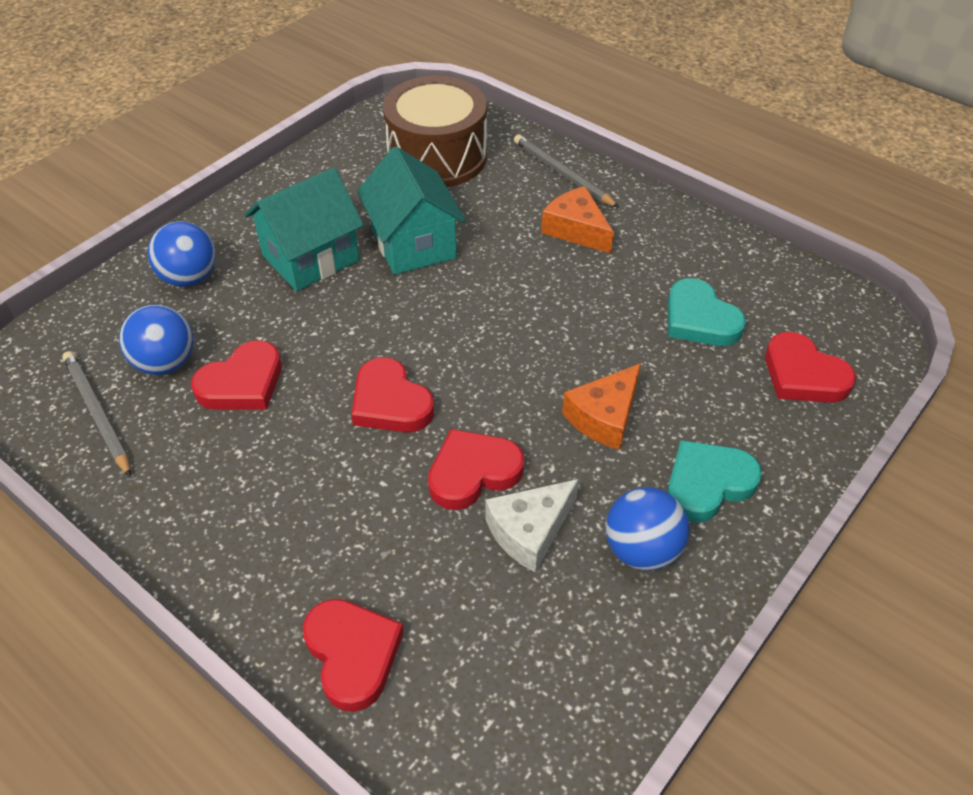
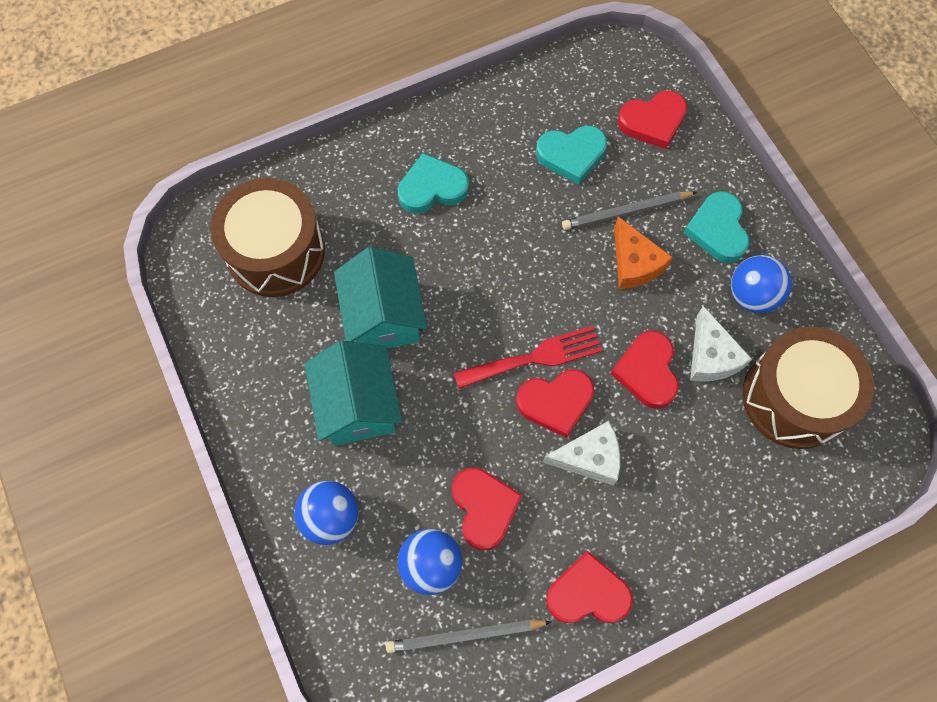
camera: 65 degrees left, 20 degrees up
(338, 453) = (589, 458): none -> white cheese
(352, 654) = (763, 506): red heart -> red heart (587, 593)
(413, 244) = (384, 317): turquoise house -> turquoise house turned 75 degrees clockwise
(434, 368) = (535, 357): none -> red fork
(524, 644) = (794, 398): none -> brown drum
(562, 174) = (356, 165): grey pencil -> grey pencil (626, 212)
(576, 229) = (432, 188): orange cheese -> turquoise heart

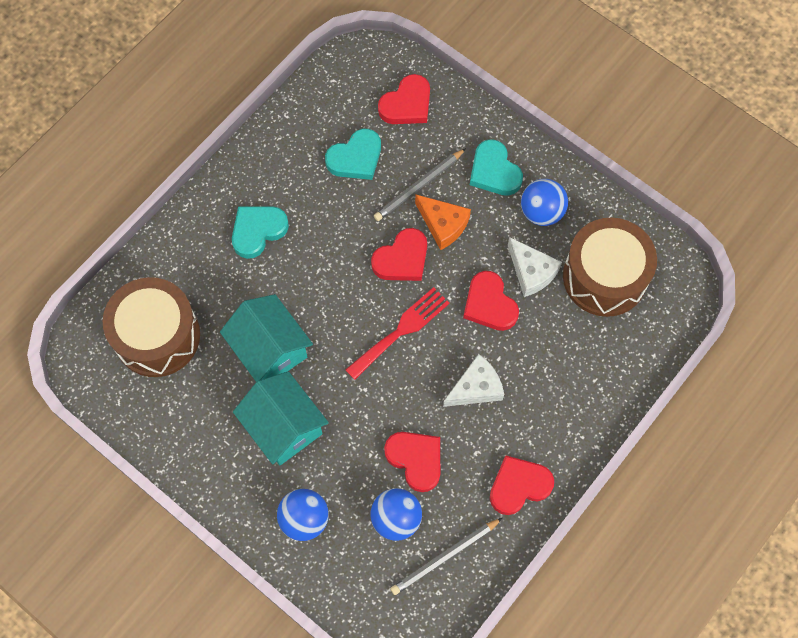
camera: 25 degrees left, 0 degrees up
(555, 402) = (432, 358): red heart -> red heart (402, 259)

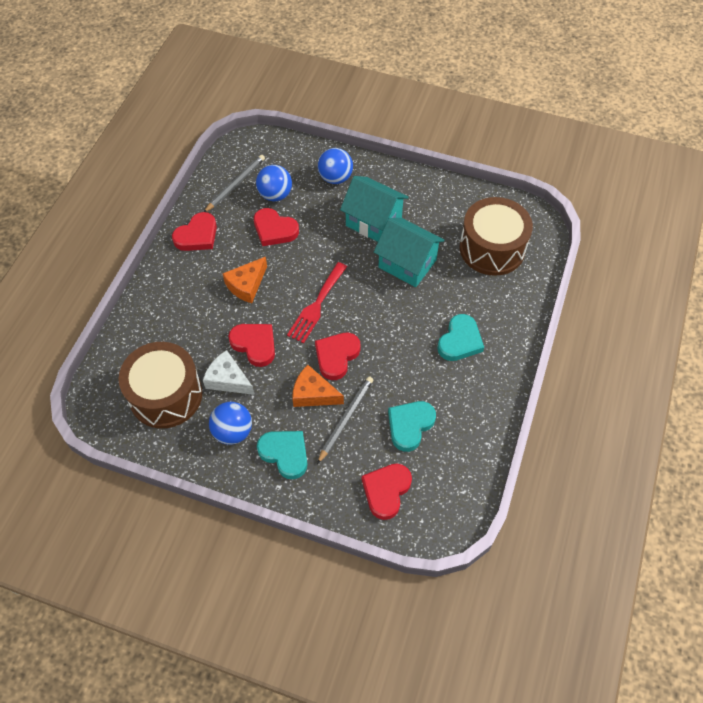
camera: 160 degrees right, 10 degrees down
(476, 388) = (246, 285): white cheese -> orange cheese

